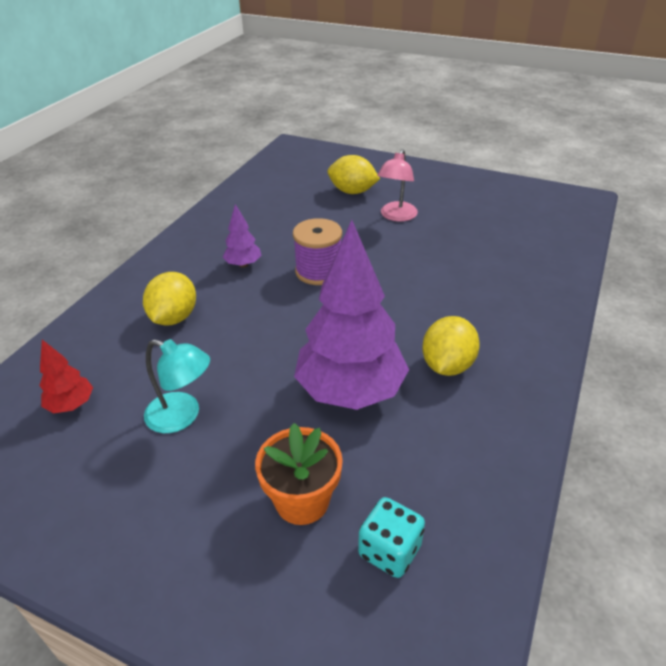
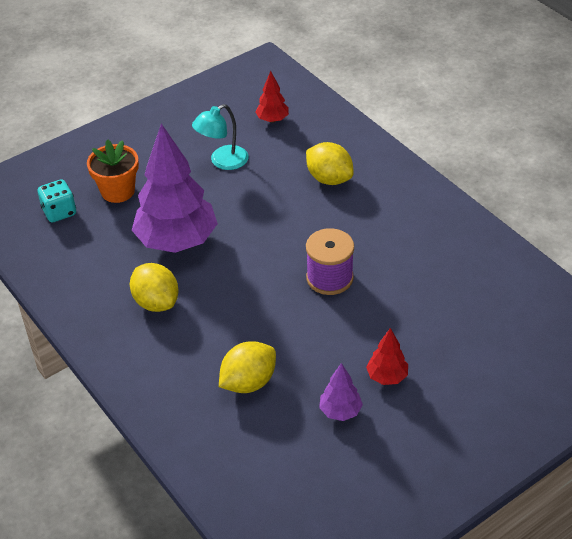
camera: 120 degrees right, 5 degrees up
(243, 264) = (376, 234): purple tree -> purple tree (340, 411)
(352, 192) = (466, 364): yellow lemon -> yellow lemon (248, 382)
(396, 216) = (387, 377): pink lamp -> red tree

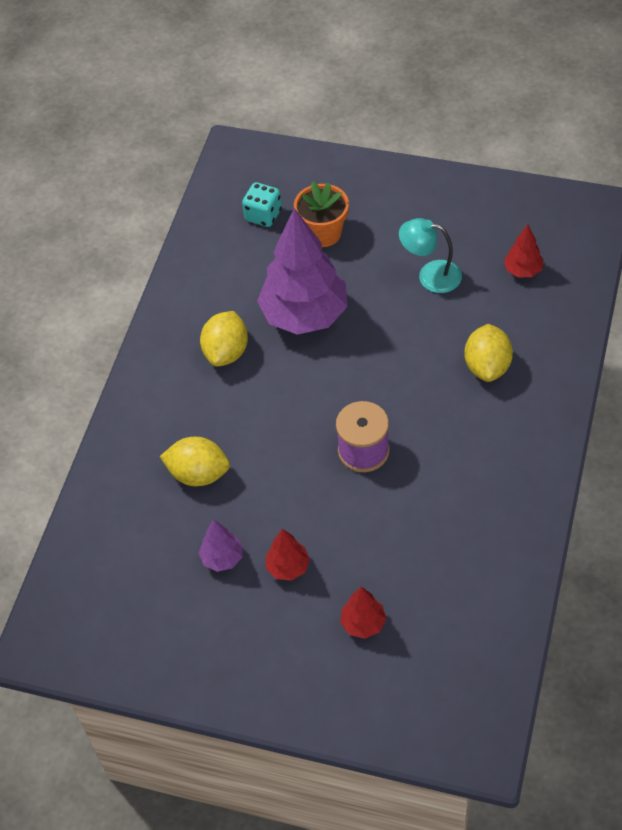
camera: 55 degrees right, 10 degrees up
(475, 362) = (363, 623): none -> red tree

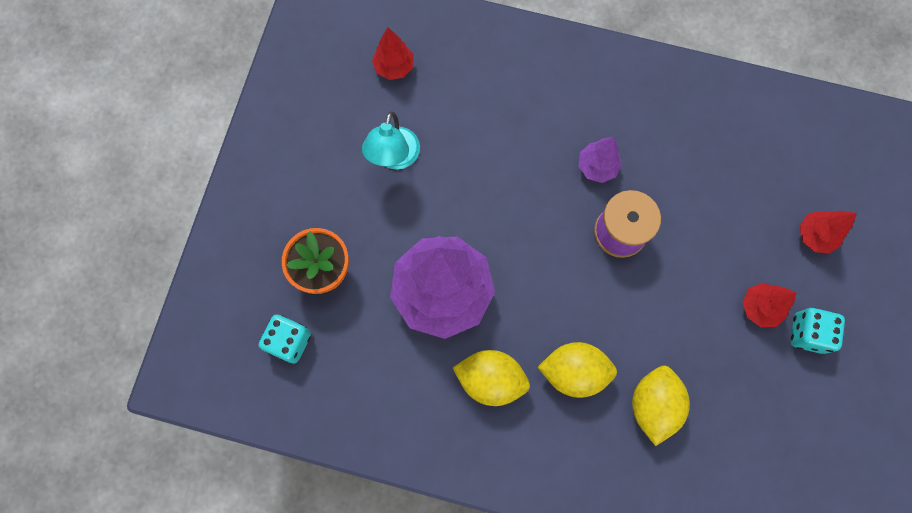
camera: 95 degrees left, 20 degrees up
(222, 558) = (753, 375): purple tree -> purple tree (597, 167)
(261, 608) = (807, 333): none -> turquoise dice
(487, 366) = (516, 109): yellow lemon -> yellow lemon (574, 371)

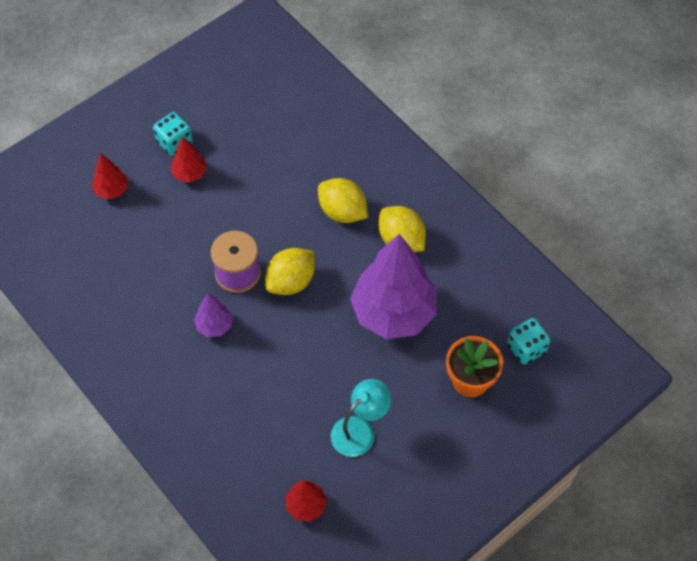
camera: 145 degrees left, 15 degrees down
(653, 405) = (308, 164): yellow lemon -> yellow lemon (291, 282)

